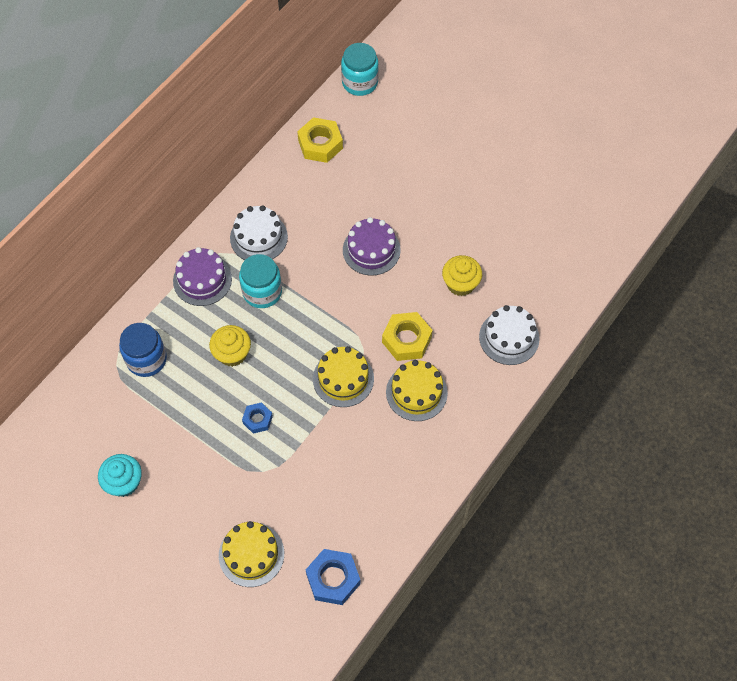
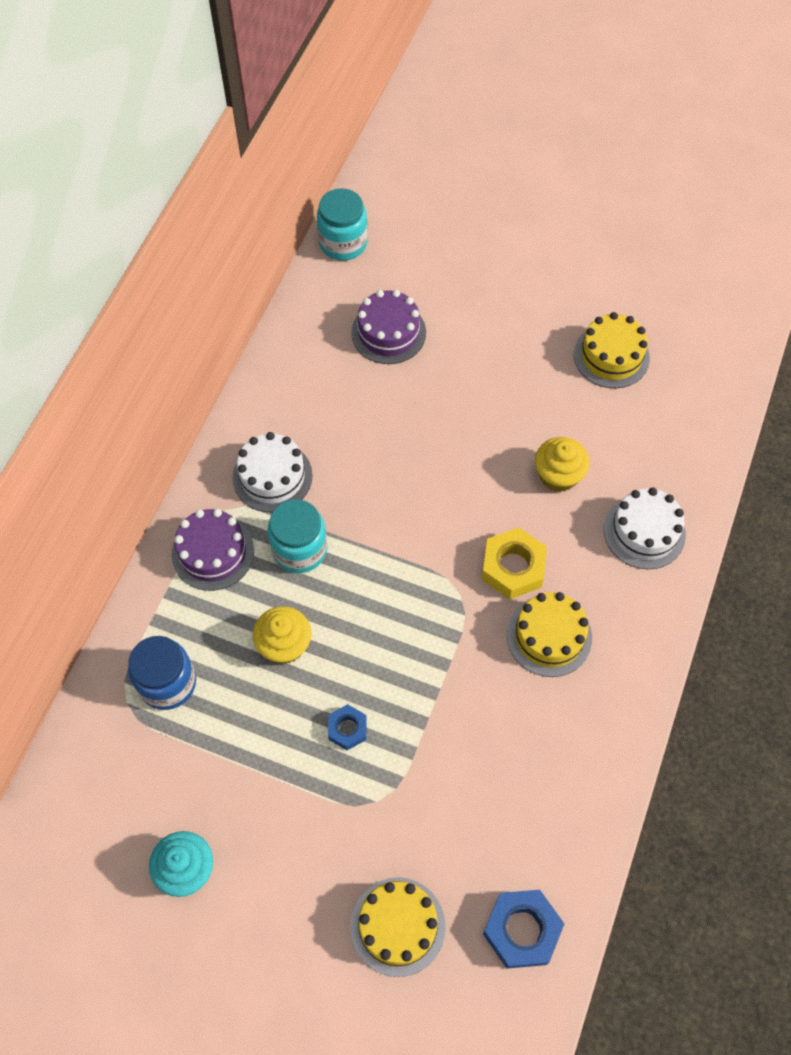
camera: 15 degrees left, 0 degrees up
(320, 144) = (316, 334): yellow nut -> none
(343, 379) = (446, 642): yellow cake -> yellow cake (611, 356)
(371, 250) = (427, 458): purple cake -> purple cake (388, 332)

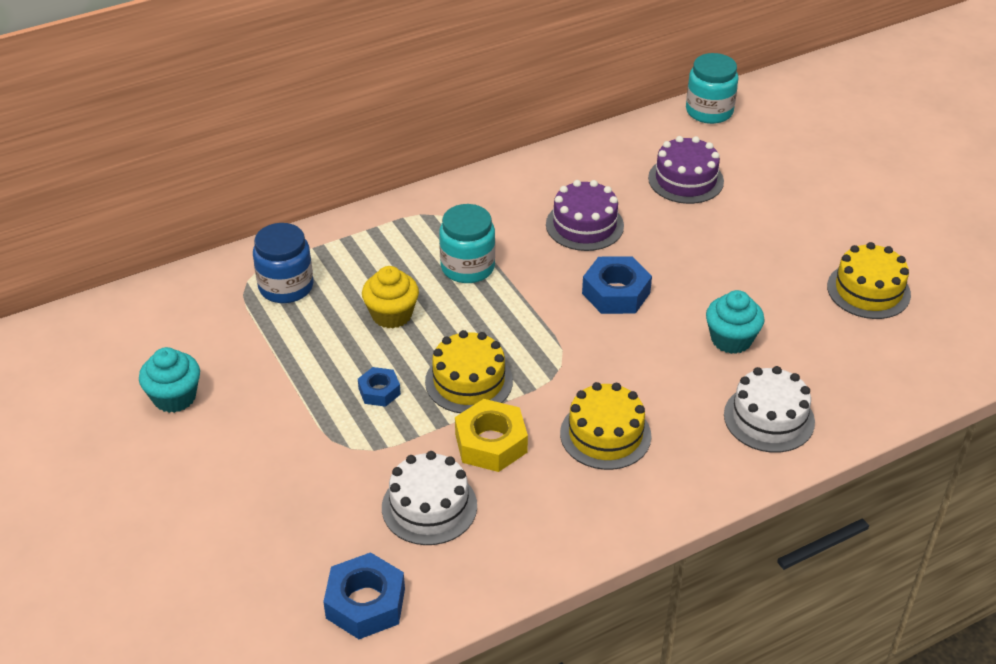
camera: 40 degrees right, 20 degrees down
(213, 552) = (403, 233): purple cake -> purple cake (584, 225)
(272, 476) = (496, 215): white cake -> white cake (429, 506)
(398, 926) = (276, 532): yellow cake -> yellow cake (469, 381)
(437, 491) = (616, 293): none -> blue nut
(513, 567) = (624, 374): yellow nut -> yellow nut (491, 443)
(558, 475) = (731, 339): yellow cupcake -> turquoise cupcake

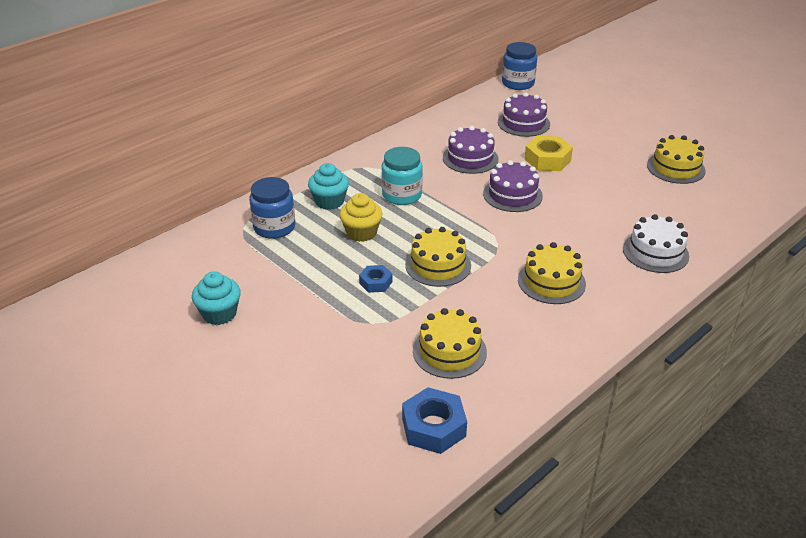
camera: 15 degrees left, 5 degrees down
(429, 506) = (449, 351): white cake -> yellow cake
(491, 443) = (473, 301): yellow nut -> yellow nut (547, 159)
(616, 293) = (512, 195): blue nut -> purple cake
(709, 111) = (518, 83): turquoise jar -> blue jar
(731, 339) = (604, 210): turquoise cupcake -> turquoise cupcake (329, 201)

